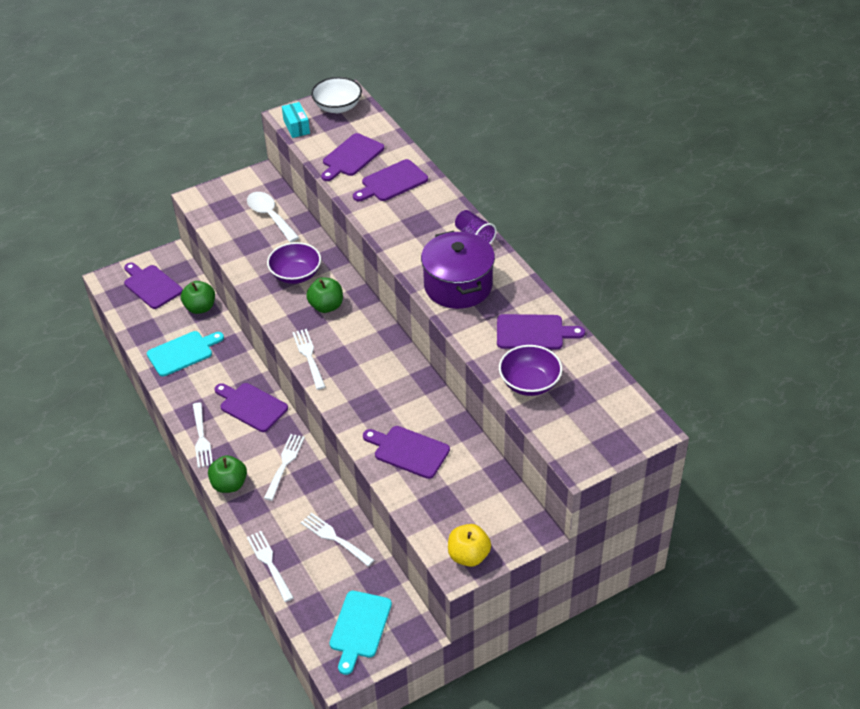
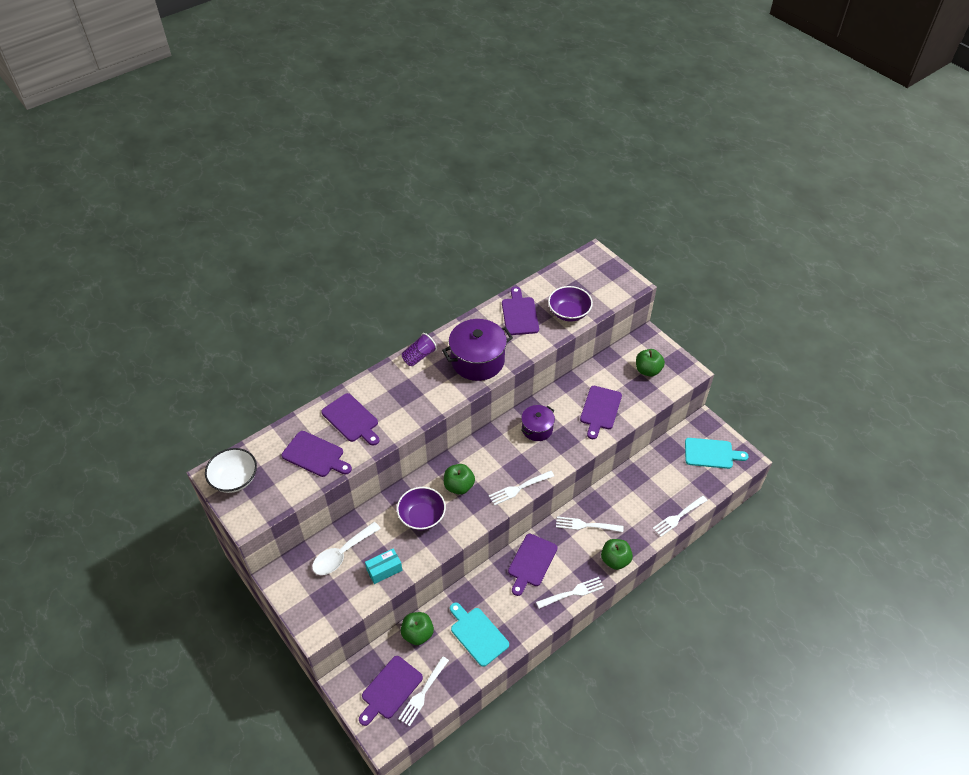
camera: 100 degrees left, 5 degrees up
(296, 127) = (266, 509): turquoise box -> turquoise box (384, 570)
(335, 538) = (645, 479): white fork -> white fork (423, 692)
(391, 383) = (537, 429): none -> purple pot
(468, 556) = (677, 367): yellow apple -> none
(469, 518) = (648, 370): none -> green apple

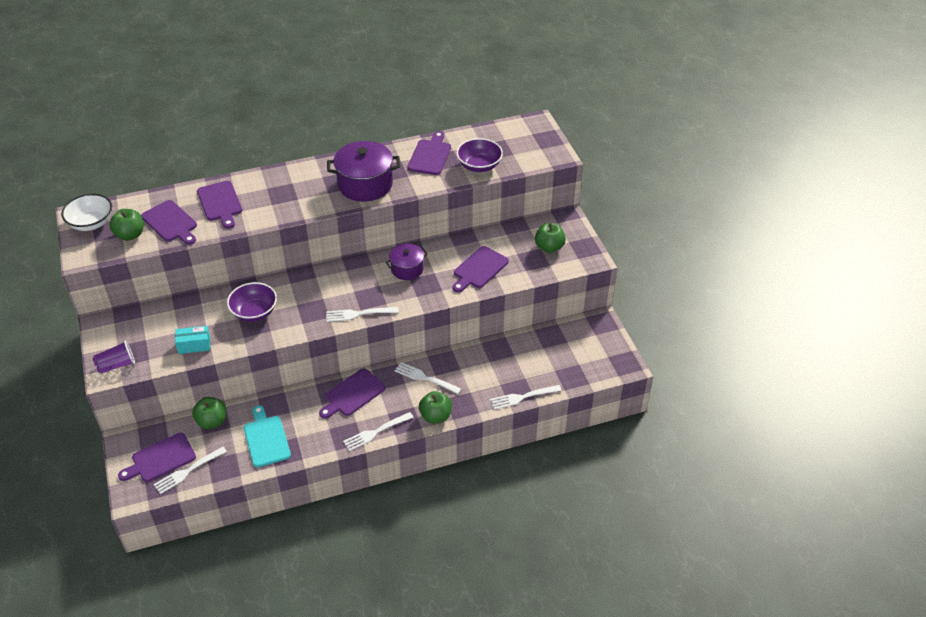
camera: 20 degrees right, 5 degrees down
(342, 554) = (165, 322): white spoon -> none
(419, 356) = (313, 168): purple cup -> purple cup (116, 365)
(459, 486) = (303, 297): green apple -> green apple (130, 235)
(572, 593) = (376, 432): white fork -> white fork turned 150 degrees clockwise
(711, 453) = (591, 351): turquoise cutting board -> none

